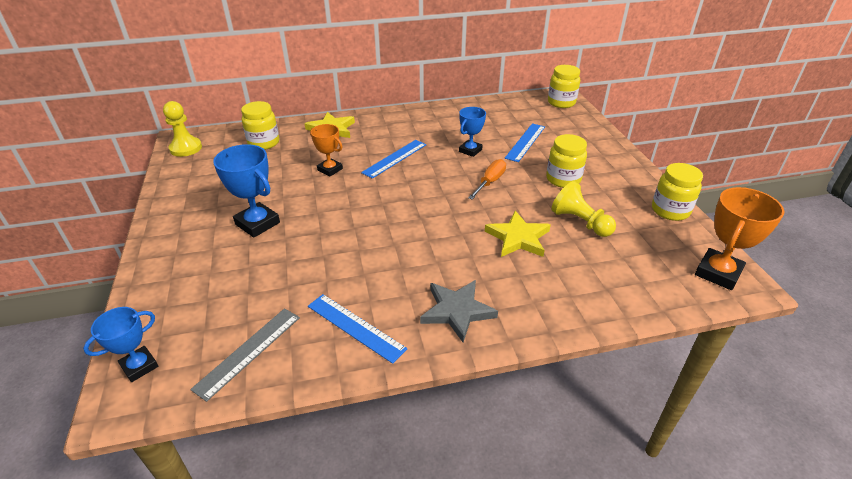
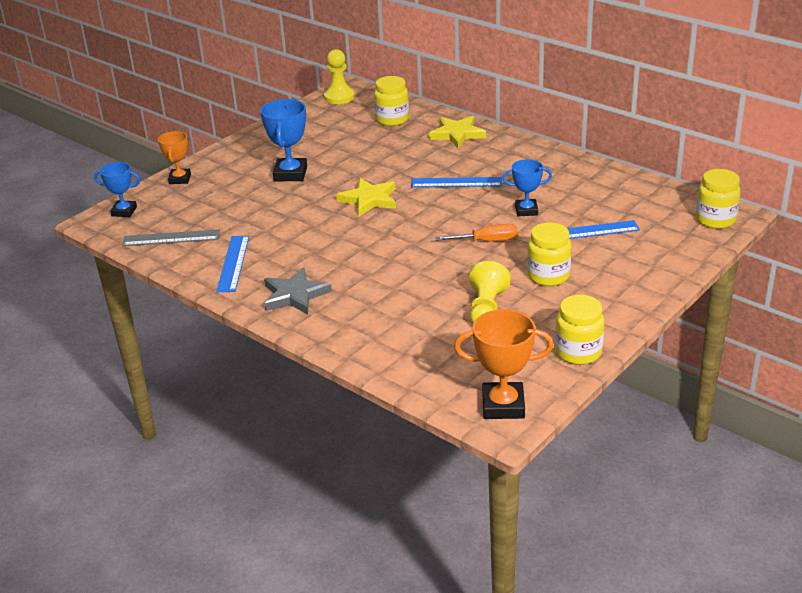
camera: 55 degrees right, 5 degrees down
(330, 169) = (397, 164): orange trophy -> orange trophy (180, 179)
(518, 238) = (419, 287): yellow star -> yellow star (369, 200)

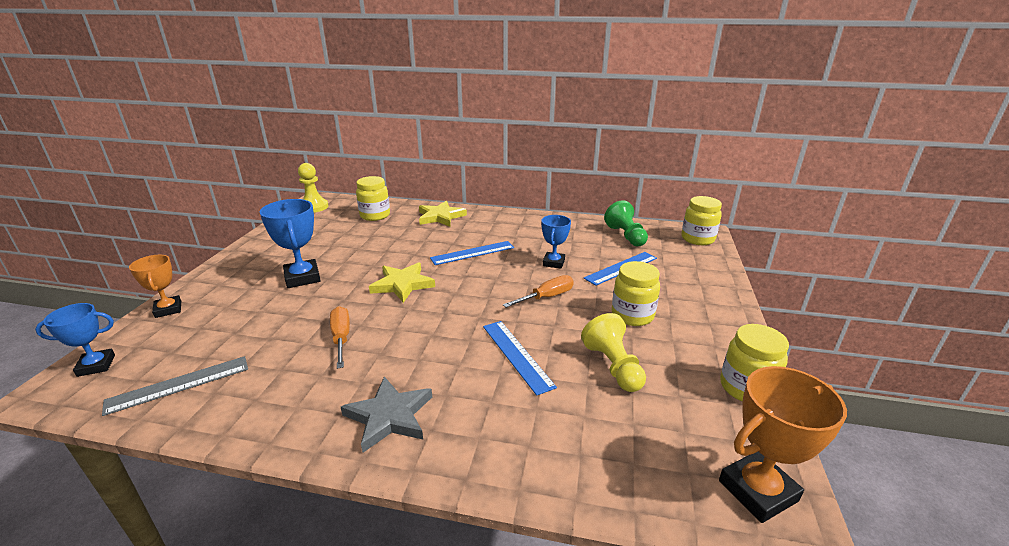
camera: 30 degrees left, 5 degrees down
(233, 263) = (283, 396): blue ruler -> blue ruler (517, 355)
(293, 233) = (341, 338): none -> orange screwdriver
(526, 210) = (553, 263): blue trophy -> blue trophy turned 45 degrees counterclockwise
(636, 198) = (626, 236): none -> green pawn

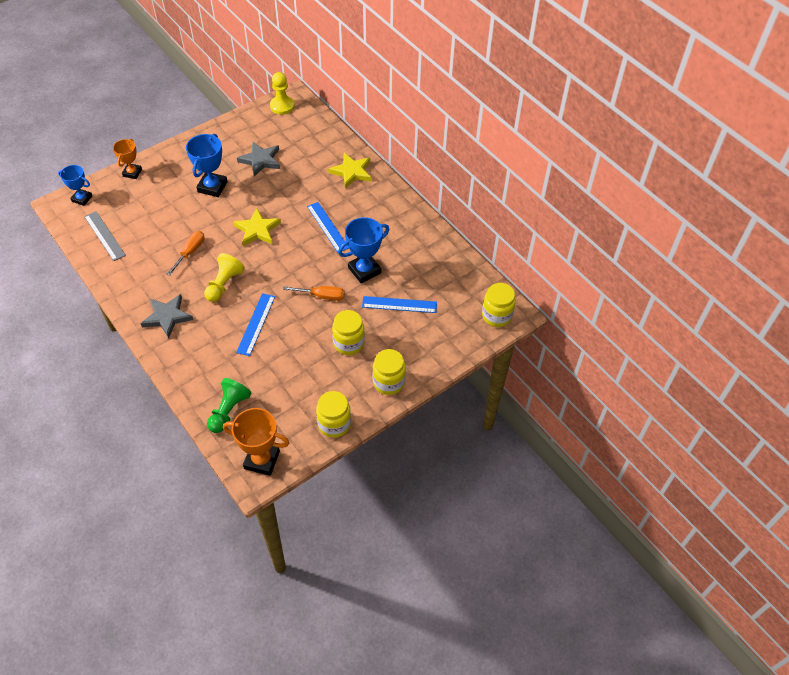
camera: 40 degrees right, 25 degrees up
(179, 384) = (104, 236): grey ruler -> grey ruler turned 45 degrees clockwise
(337, 241) = (260, 160): none -> grey star
(375, 215) = (311, 143): yellow jar -> yellow jar (388, 382)
(472, 253) = (327, 227): blue ruler -> blue ruler turned 45 degrees clockwise
(553, 263) = (364, 270): blue trophy -> blue trophy, size x1.54
(613, 366) = (291, 365): yellow pawn -> yellow pawn (224, 284)
(626, 236) = (450, 278): green pawn -> green pawn (229, 411)

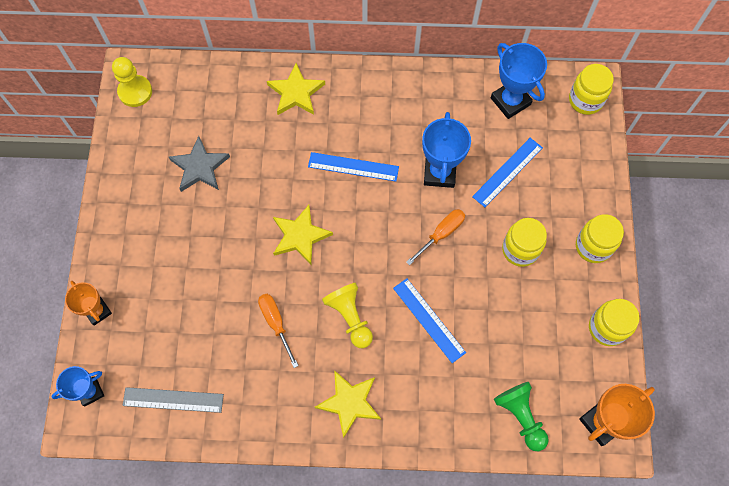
camera: 50 degrees left, 15 degrees up
(167, 317) = (349, 403): grey star -> yellow star
(212, 187) = (197, 240): blue trophy -> blue trophy (510, 101)

